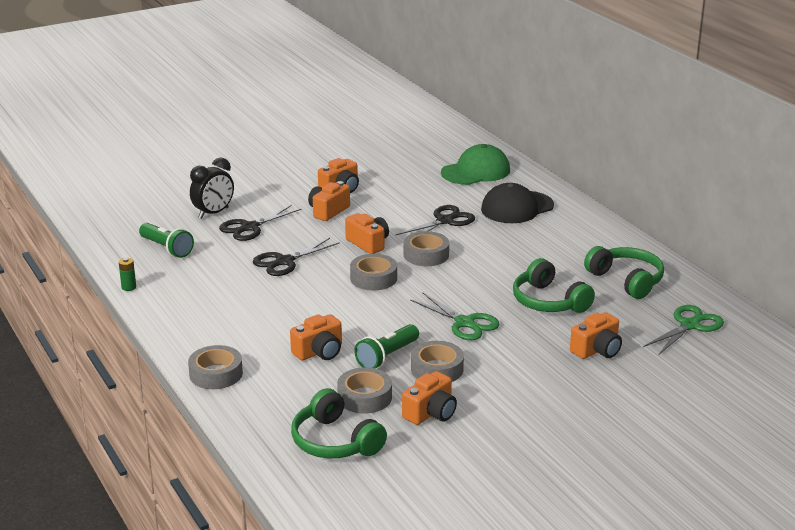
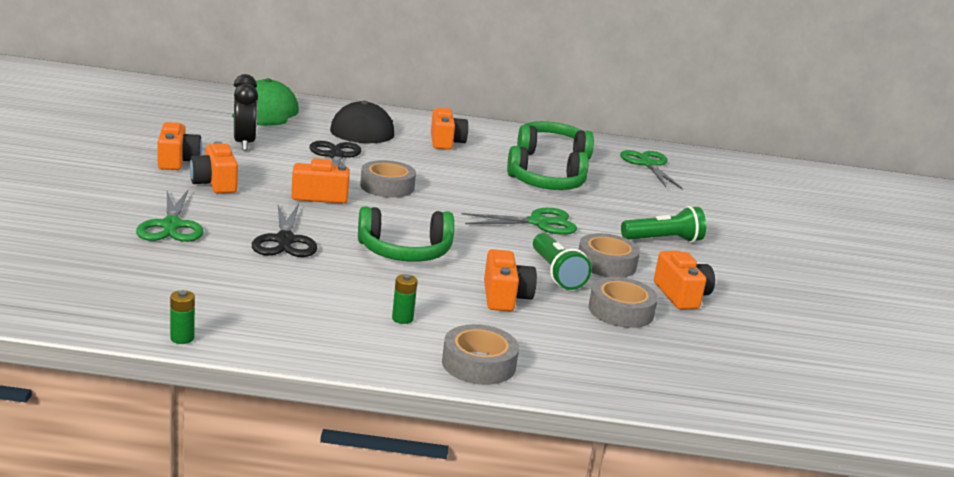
camera: 60 degrees left, 5 degrees down
(167, 248) = (127, 282): green flashlight -> green flashlight (663, 240)
(213, 213) = (94, 228): black clock -> black clock (244, 143)
(238, 332) = (402, 318): none -> green battery
(250, 227) = (171, 226): black scissors -> green scissors
(335, 441) = (690, 355): green headphones -> green headphones (405, 251)
(373, 278) = (394, 221): grey tape -> none
(597, 350) = (648, 202): orange camera -> orange camera (446, 142)

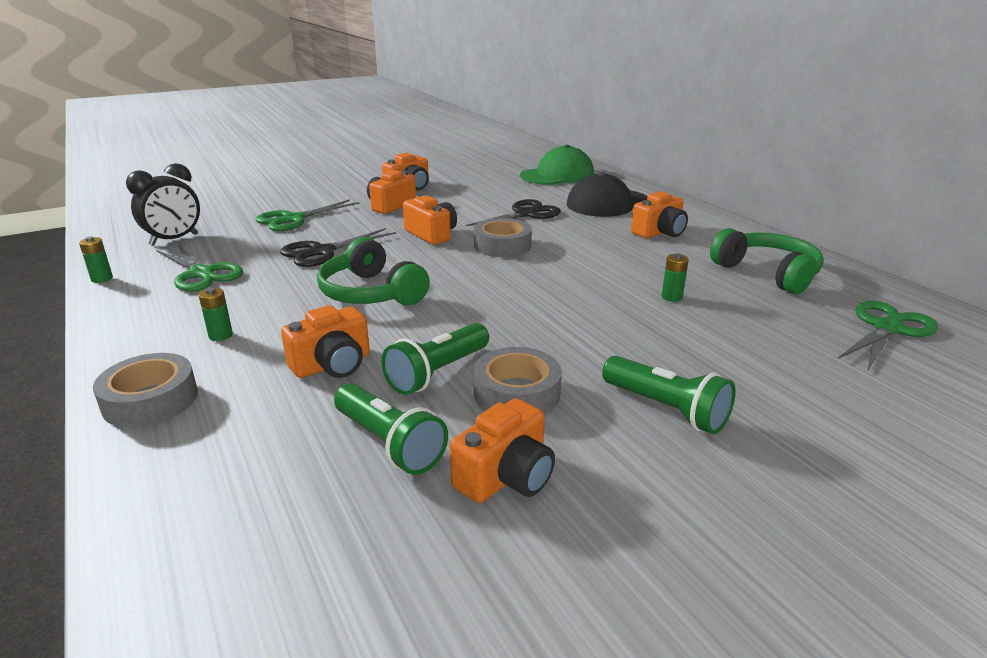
camera: 60 degrees right, 5 degrees up
(244, 143) = (482, 189): black clock -> black clock (174, 240)
(538, 223) = (557, 324): green scissors -> green scissors (201, 274)
(546, 184) = (671, 297): green headphones -> green battery
(621, 311) = (389, 444): grey tape -> green flashlight

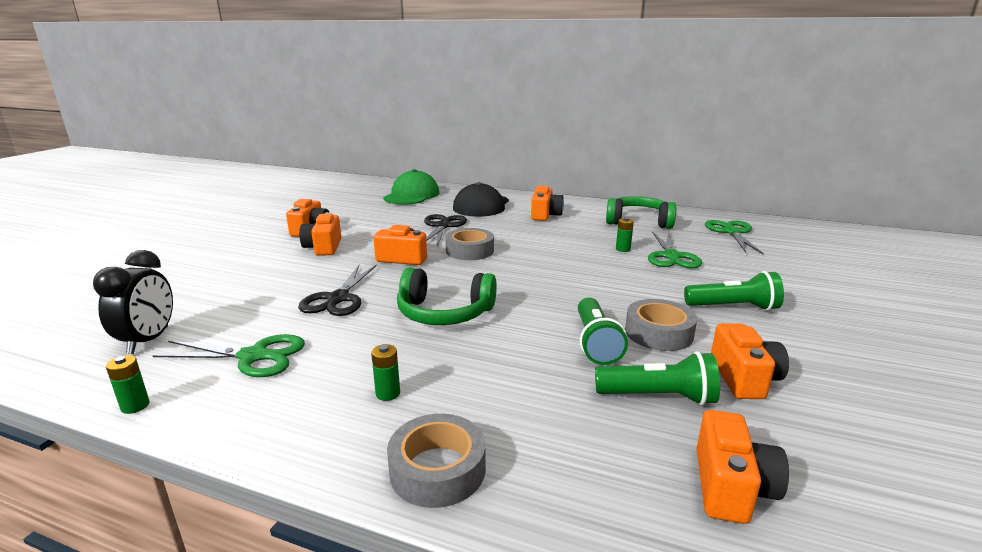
camera: 40 degrees left, 5 degrees down
(293, 219) = (251, 283): green scissors -> green scissors (671, 256)
(332, 365) = (522, 370): orange camera -> orange camera (731, 487)

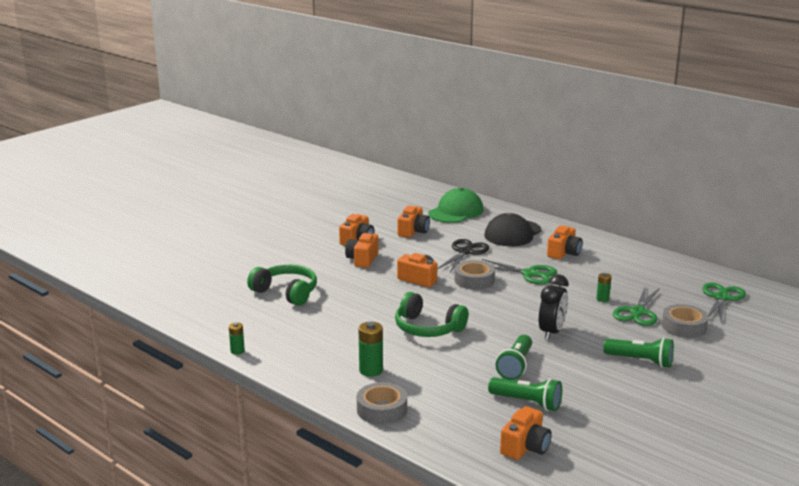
camera: 20 degrees right, 0 degrees up
(148, 340) = (242, 314): black clock -> black clock (551, 332)
(253, 356) = (301, 335): green scissors -> green scissors (529, 274)
(338, 299) = (360, 305): black scissors -> none
(388, 393) = (371, 370): green battery -> green battery, size x1.65
(638, 222) = (645, 273): green headphones -> green headphones (286, 292)
(658, 333) = (565, 368): grey tape -> grey tape (684, 327)
(744, 378) = (592, 404): orange camera -> orange camera (413, 231)

